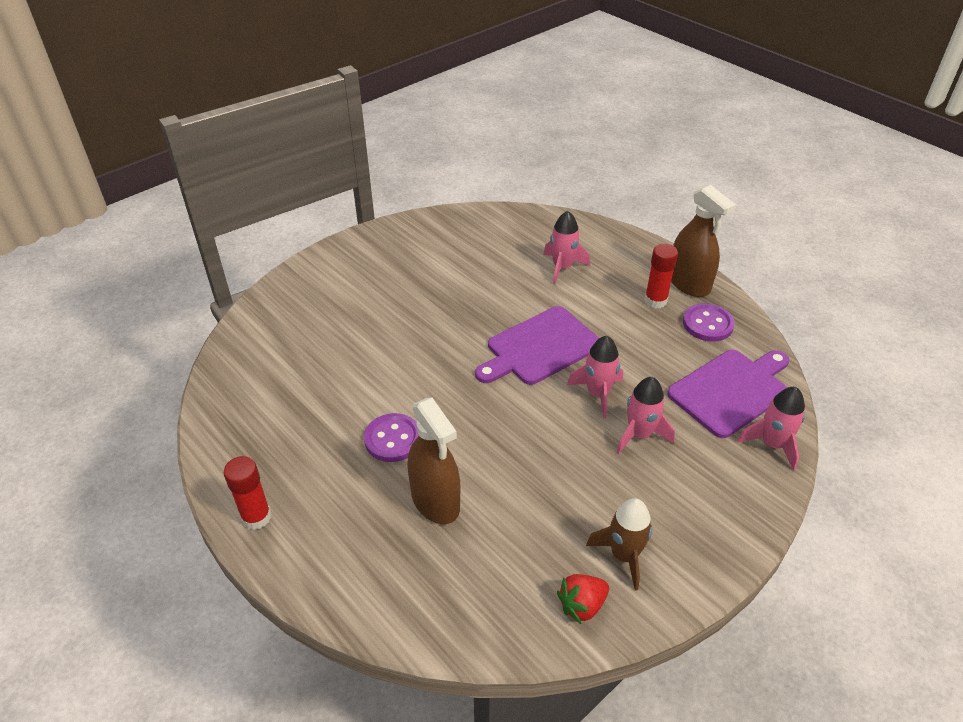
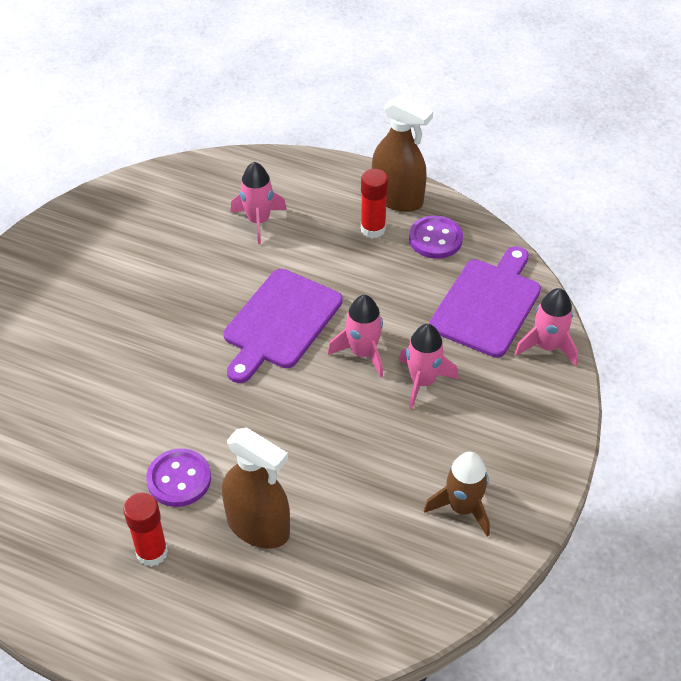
camera: 25 degrees left, 5 degrees up
(256, 517) = (80, 617): red glue stick -> red glue stick (152, 552)
(582, 605) = (447, 570): red strawberry -> none

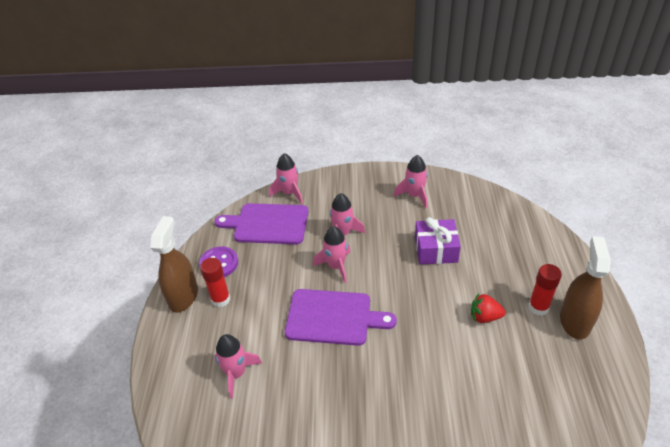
camera: 110 degrees left, 5 degrees down
(179, 479) = (484, 317): purple button -> red strawberry
(258, 526) = (485, 267): brown spray bottle -> brown spray bottle (575, 321)
(328, 481) = (436, 249): none -> purple gift
(462, 508) = (414, 195): brown rocket -> pink rocket

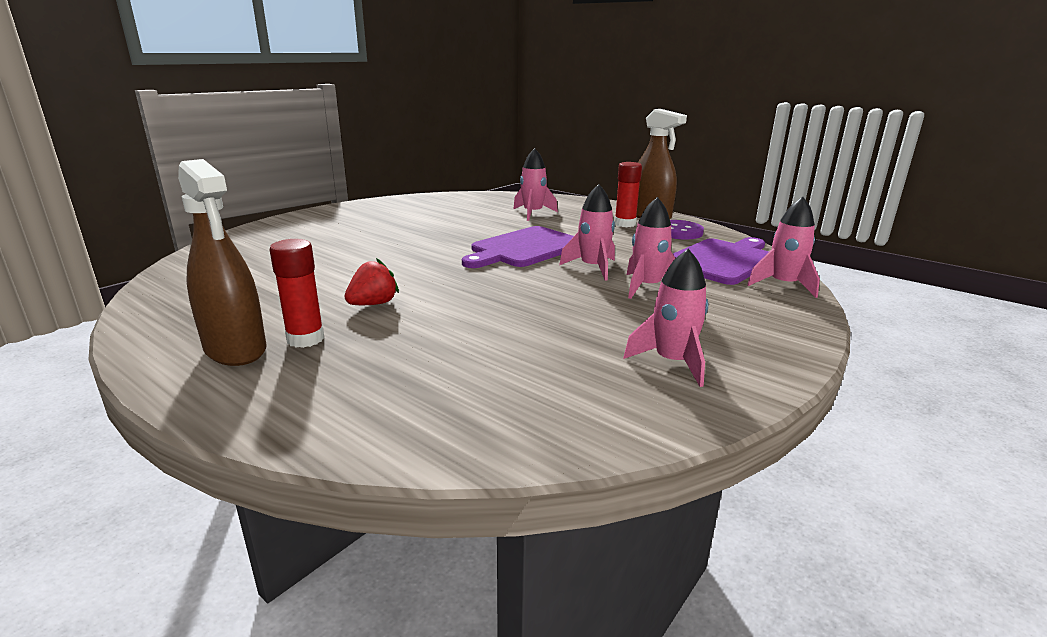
camera: 125 degrees right, 20 degrees down
(436, 249) = (522, 325): purple gift -> none

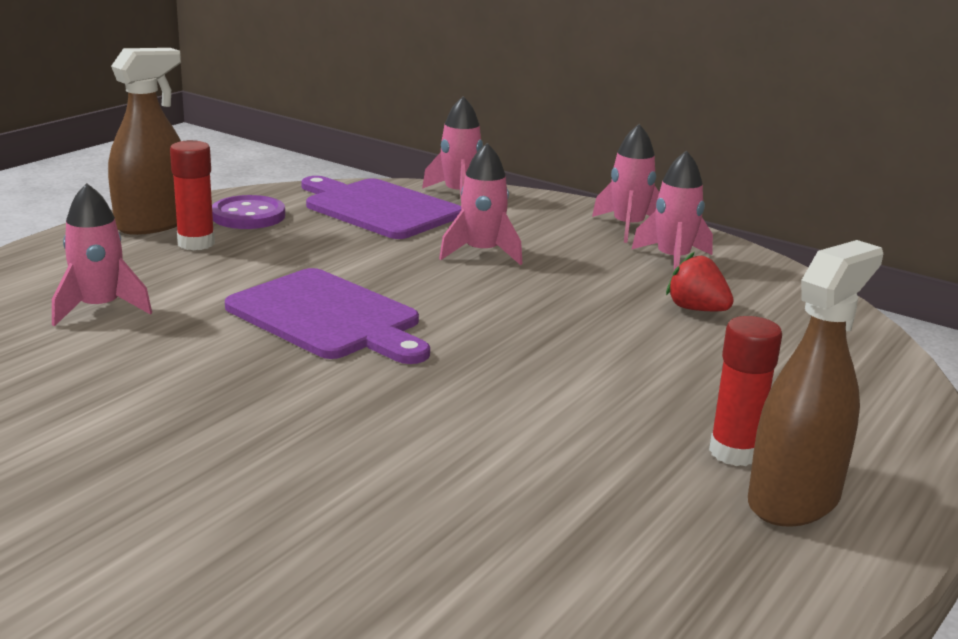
camera: 95 degrees left, 0 degrees up
(373, 304) = (600, 419): red strawberry -> red strawberry (696, 309)
(593, 268) = (417, 276): pink rocket -> pink rocket (628, 227)

